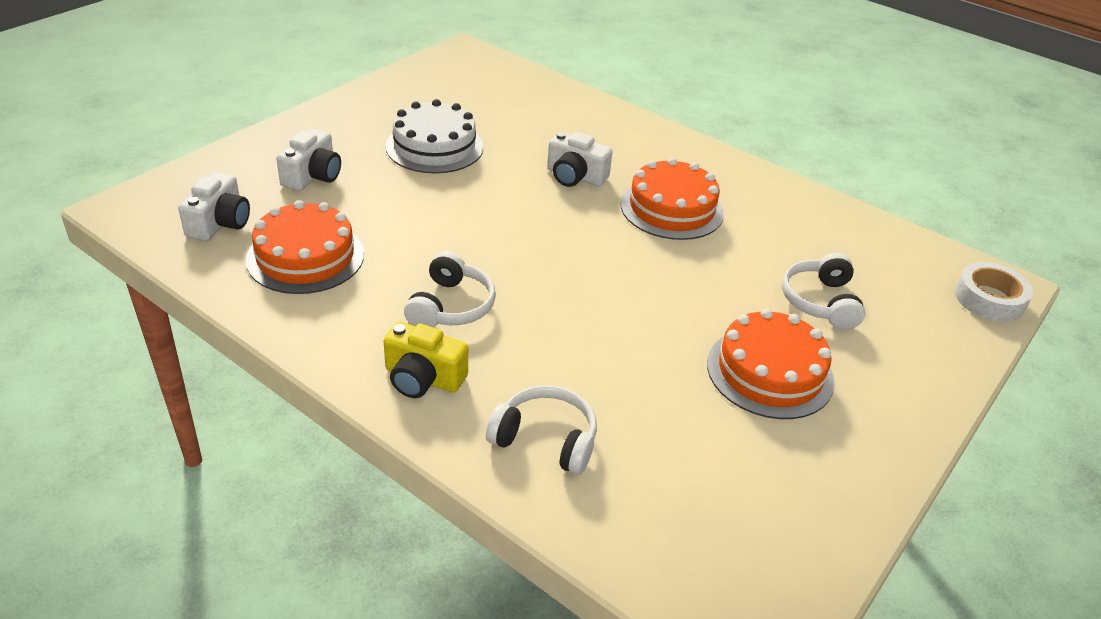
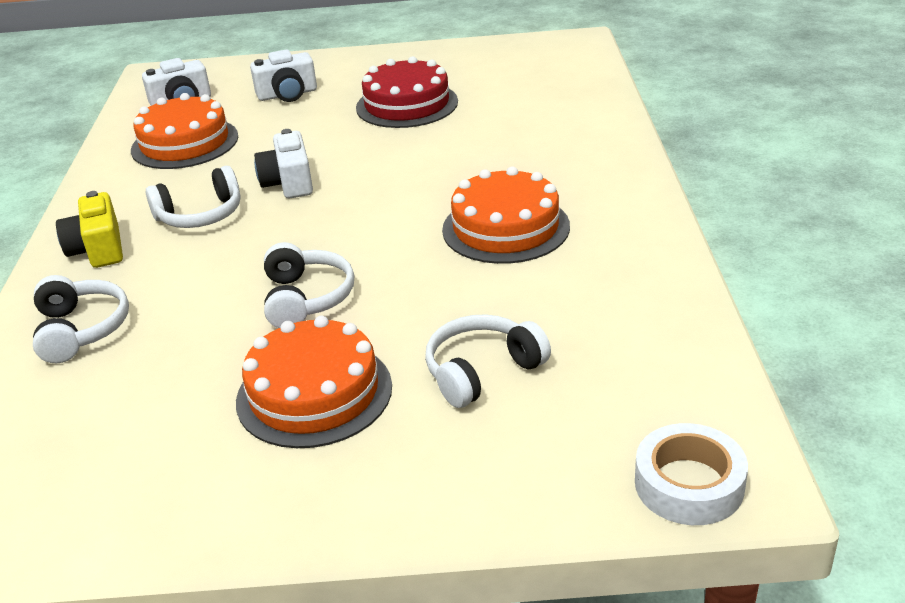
camera: 55 degrees right, 5 degrees down
(434, 146) = (407, 104): white cake -> red cake
(575, 176) = (472, 168): white camera -> white camera (288, 183)
(649, 320) = (306, 298): none -> white headphones

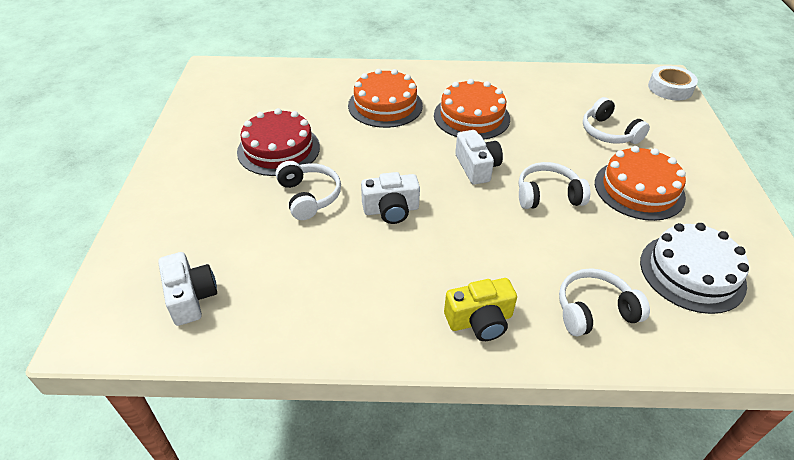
camera: 90 degrees left, 10 degrees up
(115, 428) = (692, 272): none -> white cake
(185, 143) = (292, 284): orange cake -> orange cake (385, 105)
(200, 215) = (433, 258): white headphones -> white headphones (309, 196)
(287, 94) = (217, 218): white camera -> white camera (477, 167)

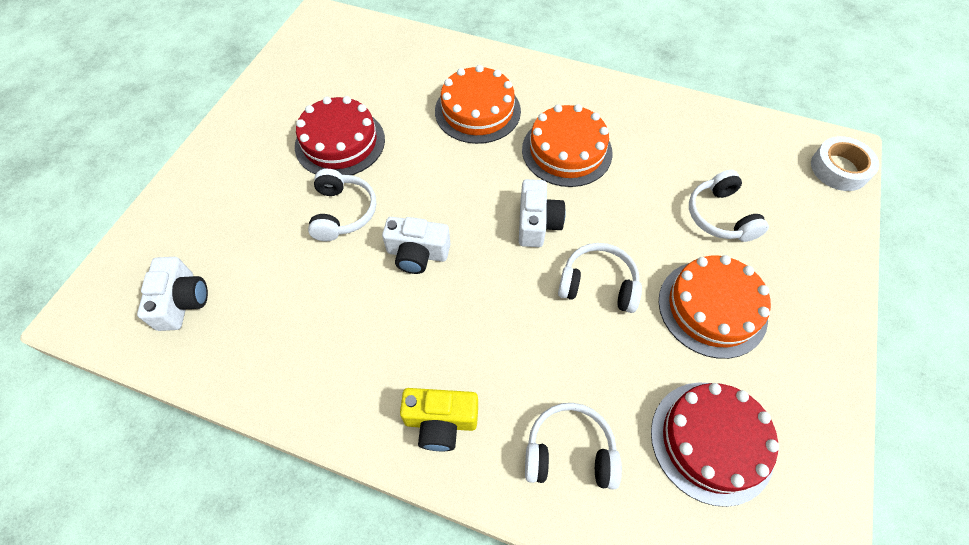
camera: 20 degrees right, 15 degrees up
(692, 272) = (711, 441): white cake -> red cake

